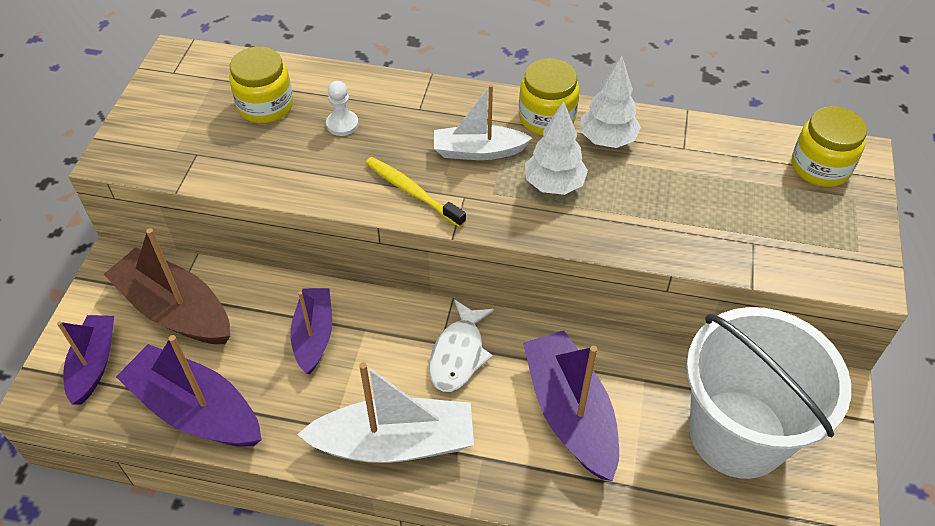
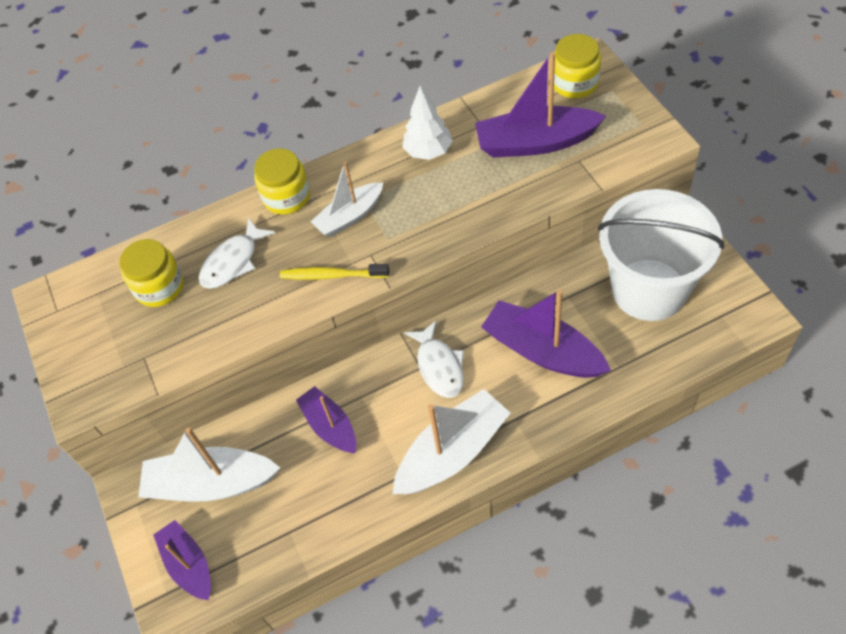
camera: 30 degrees left, 5 degrees up
(175, 310) = (211, 483): brown boat -> white boat
(196, 410) = (297, 536): purple boat -> purple boat (535, 143)
(342, 124) = (233, 262): white pawn -> white fish
(547, 118) = (374, 162): yellow jar -> yellow jar (287, 197)
(554, 185) = (422, 206): white tree -> none

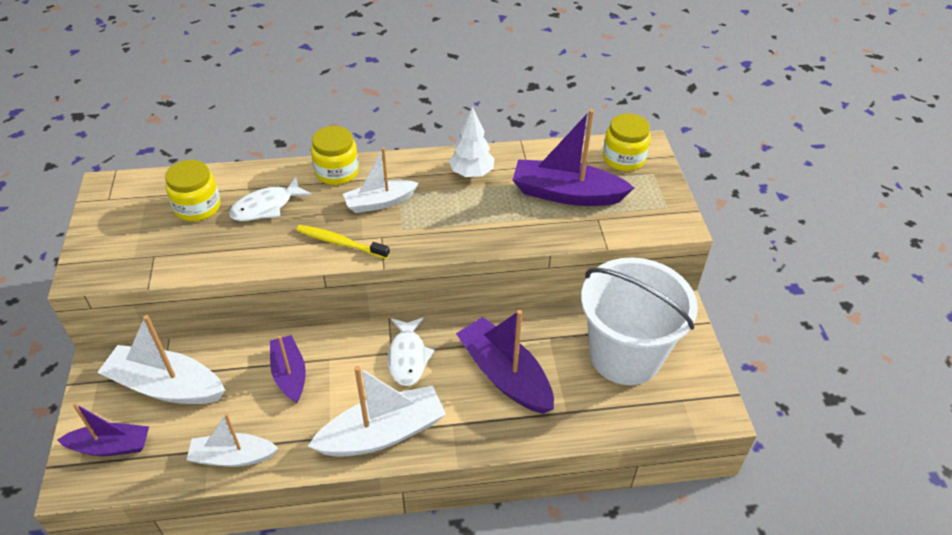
camera: 10 degrees right, 10 degrees down
(189, 564) = (111, 446): purple boat -> purple boat turned 105 degrees clockwise
(317, 530) = (233, 457): none -> white boat

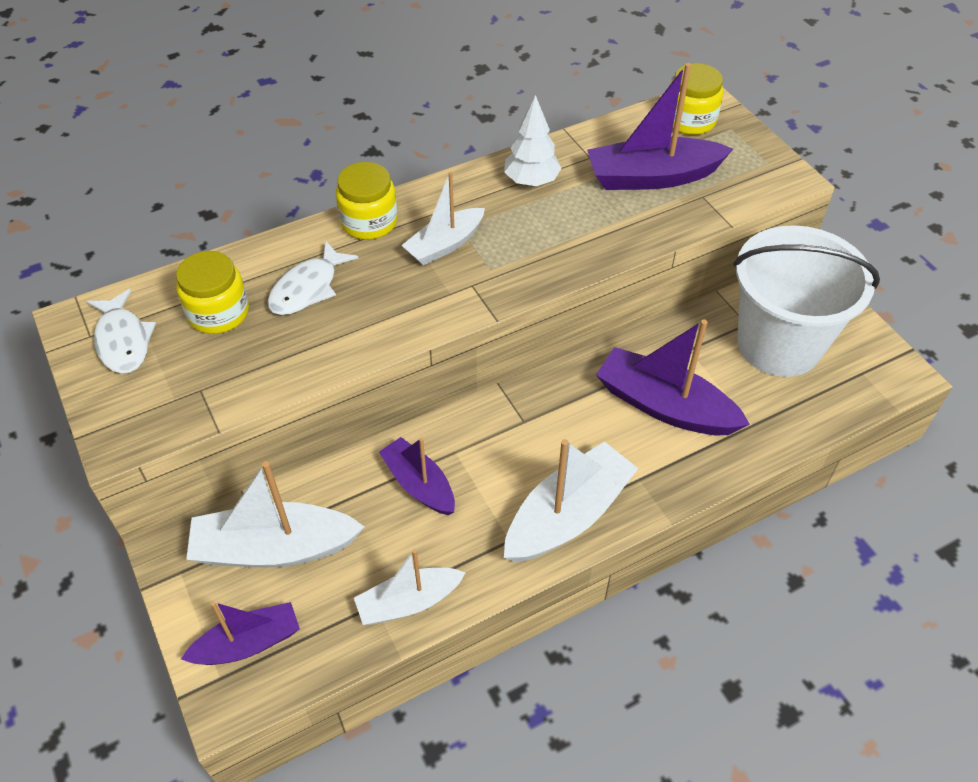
camera: 20 degrees left, 5 degrees up
(340, 243) = (427, 306): yellow toothbrush -> none
(408, 357) = (546, 420): white fish -> white fish (123, 341)

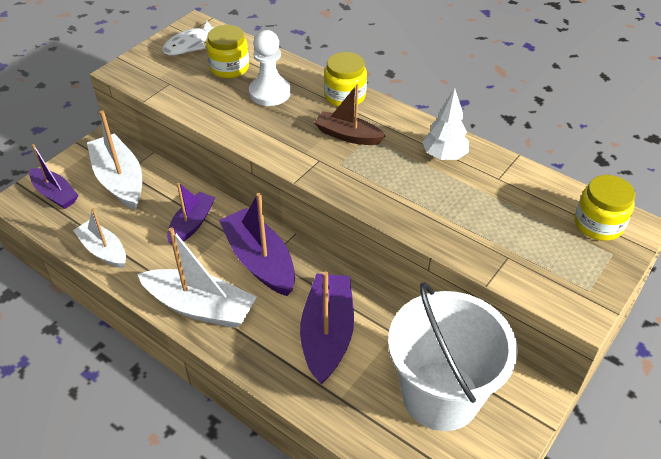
camera: 65 degrees right, 5 degrees down
(307, 288) = (270, 93): white fish -> white pawn
(445, 245) = (348, 135): white boat -> brown boat
(652, 177) = (505, 220): purple boat -> purple boat (259, 261)

